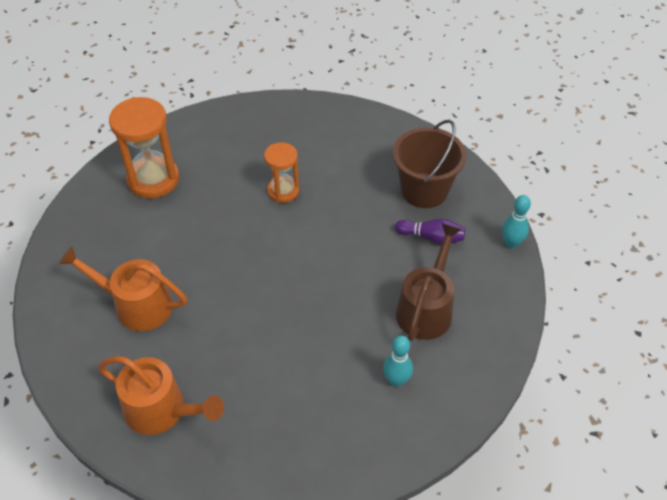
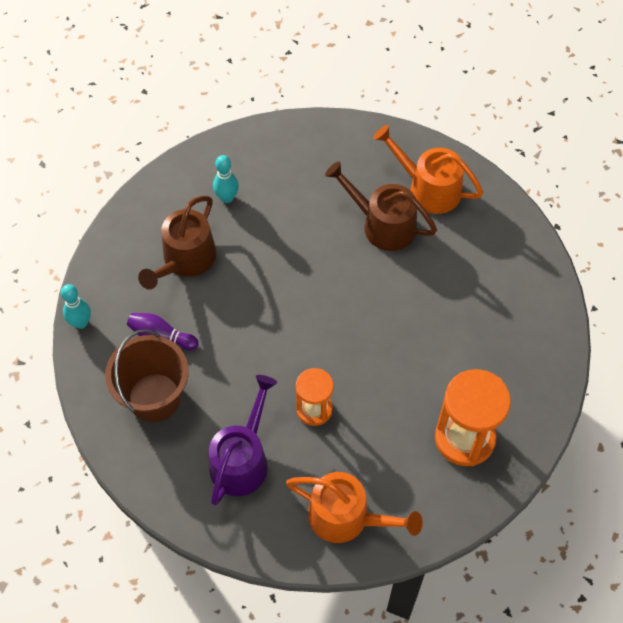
camera: 175 degrees left, 10 degrees up
(136, 305) = (463, 284): orange watering can -> orange watering can (346, 517)
(217, 362) = (383, 225): none -> brown watering can
(340, 154) = (242, 460): none -> purple watering can

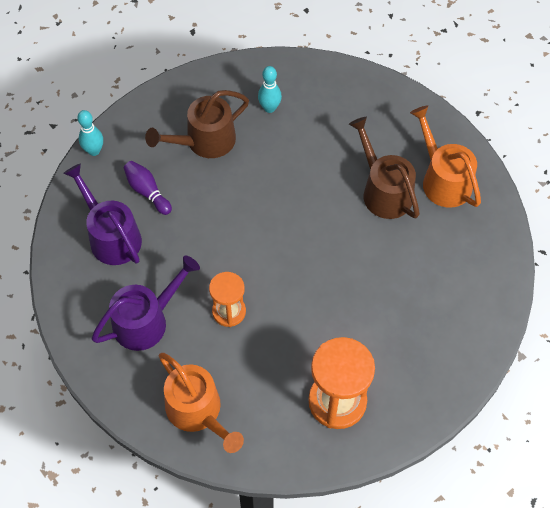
camera: 30 degrees right, 0 degrees up
(154, 397) = (111, 236): brown bucket -> purple watering can

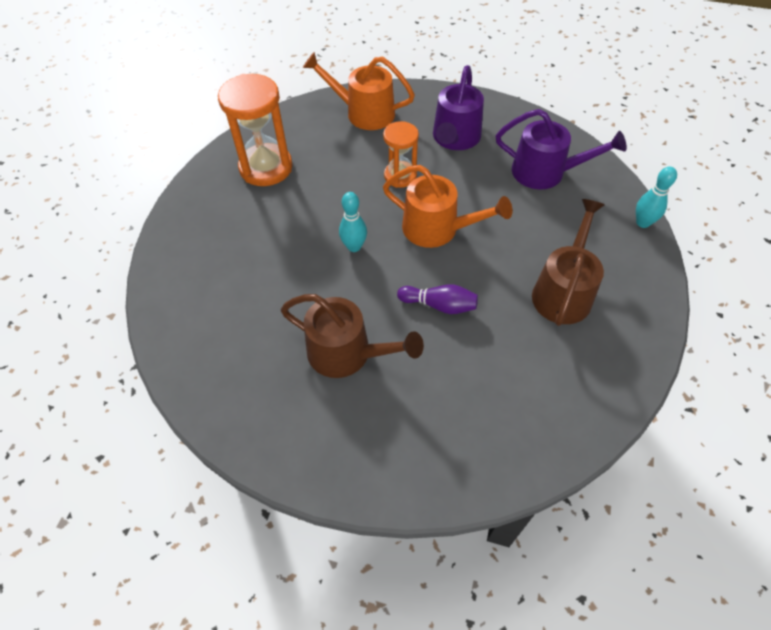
camera: 145 degrees right, 5 degrees down
(147, 192) = (559, 219): purple bowling pin -> purple bowling pin (439, 305)
(269, 108) = (541, 368): turquoise bowling pin -> turquoise bowling pin (354, 247)
(443, 180) = (290, 407): orange watering can -> orange watering can (437, 229)

